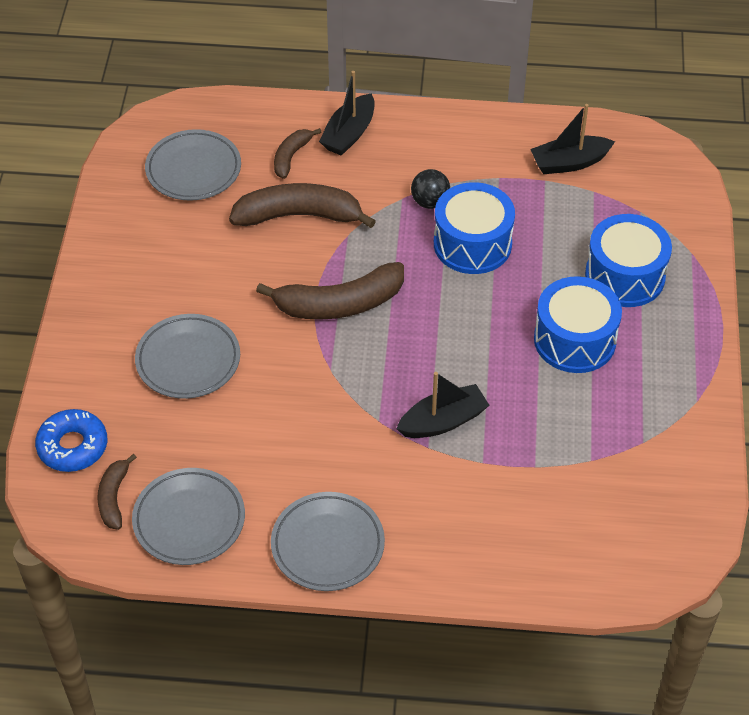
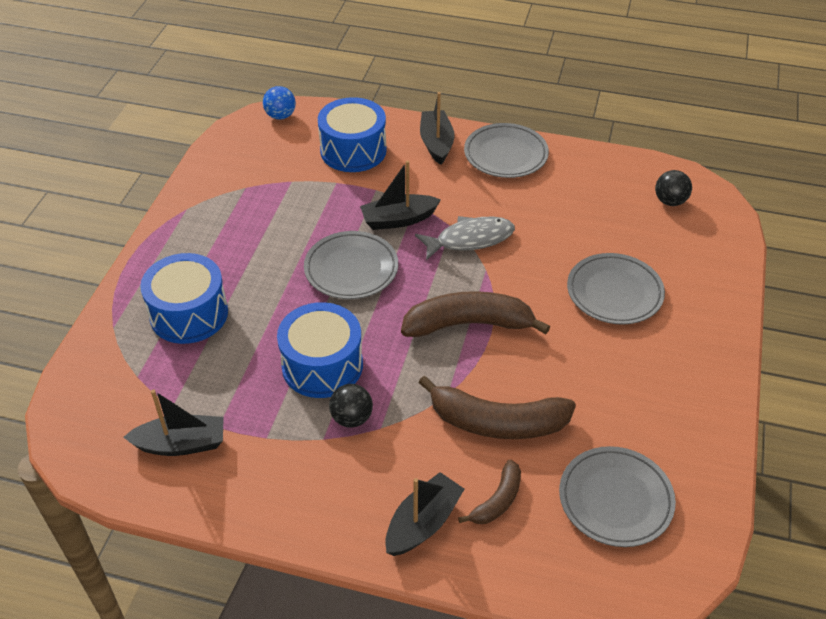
camera: 170 degrees left, 5 degrees down
(73, 446) = (710, 239): blue donut -> none
(114, 497) = (670, 201): brown banana -> black ball
(189, 520) = (609, 181): grey plate -> grey plate (351, 269)
(354, 406) = (470, 239): none -> grey fish
(423, 552) = (436, 143): none -> black boat
(574, 340) = (263, 265): blue drum -> blue drum (353, 150)
(652, 571) = (280, 116): none -> blue ball

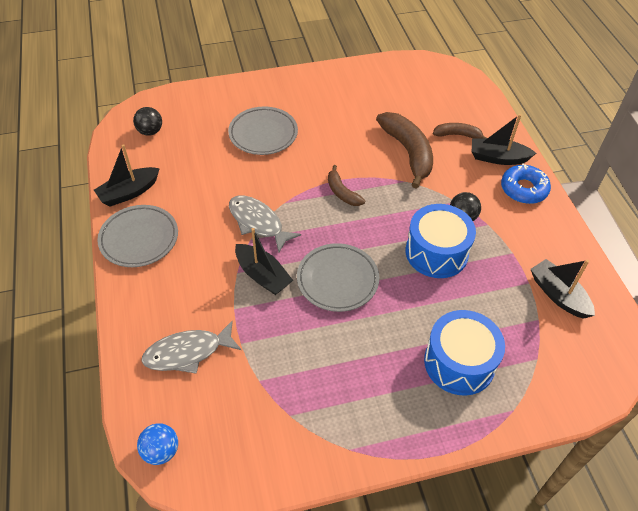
camera: 120 degrees left, 5 degrees up
(348, 516) = (523, 189): none -> blue donut
(353, 150) = (188, 352): blue drum -> grey fish
(436, 143) = (145, 292): black boat -> black boat (129, 192)
(469, 324) = (342, 192): brown banana -> brown banana, size x0.54
(615, 500) = (417, 94): grey plate -> none

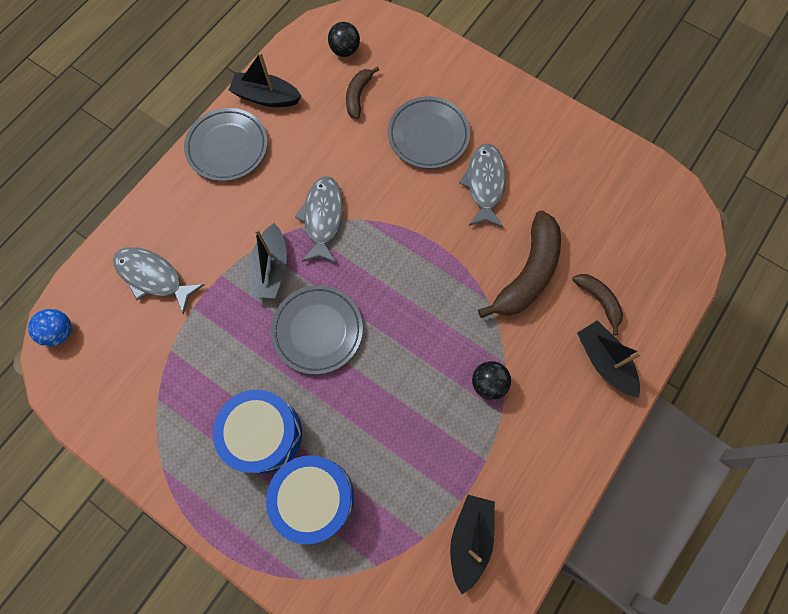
camera: 50 degrees right, 20 degrees up
(327, 131) = (485, 184): none -> grey fish
(342, 192) = (420, 256): brown banana -> brown banana (358, 96)
(436, 252) = (423, 390): blue drum -> blue drum (264, 434)
(523, 189) = (583, 416): blue donut -> none

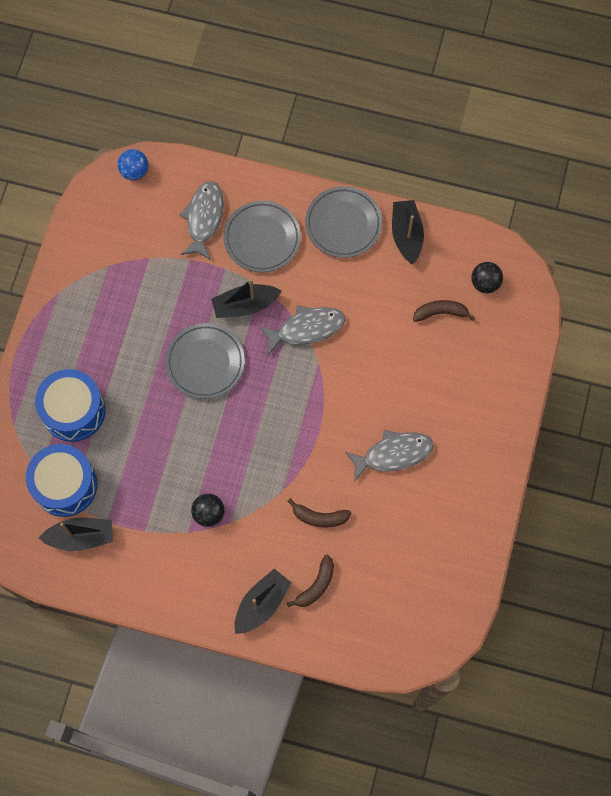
camera: 70 degrees right, 0 degrees up
(264, 434) = (108, 355): blue drum -> blue drum (65, 485)
(428, 135) = (424, 388): grey plate -> grey plate (262, 238)
(527, 273) = (319, 517): brown banana -> brown banana, size x0.54

